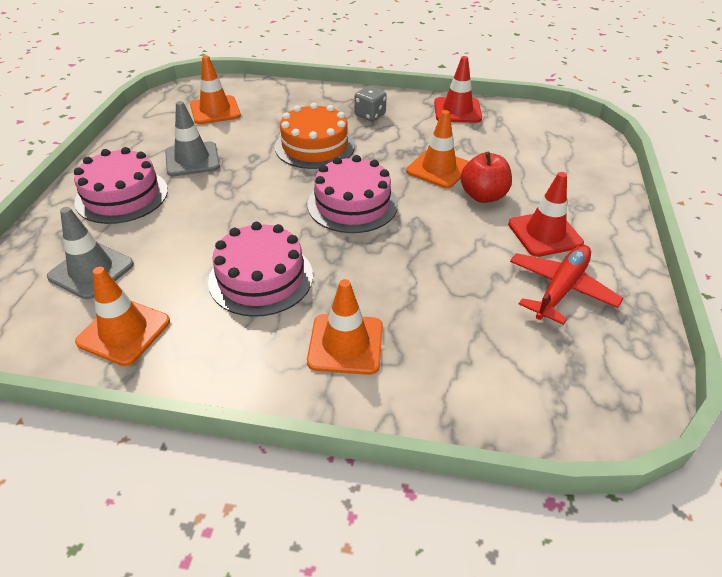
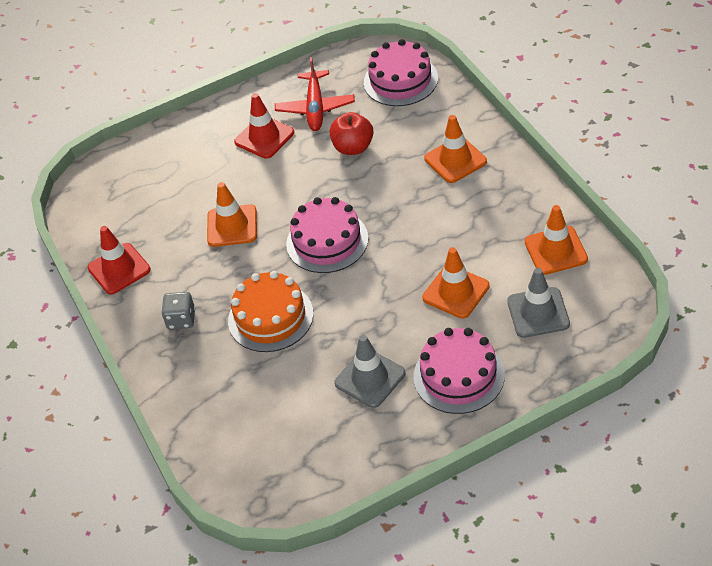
camera: 120 degrees left, 5 degrees up
(215, 110) = (278, 436): orange traffic cone -> orange traffic cone (456, 292)
(261, 278) = (448, 229): pink cake -> pink cake (400, 80)
(483, 196) = (247, 185): red apple -> red apple (353, 147)
(561, 289) = (315, 108): red plane -> red plane turned 90 degrees counterclockwise

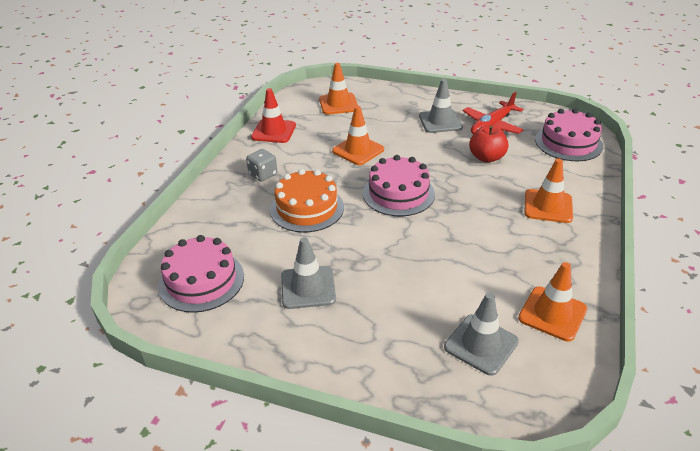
camera: 40 degrees right, 10 degrees down
(264, 137) = (440, 121): red traffic cone -> grey traffic cone
(456, 292) = (438, 282): orange traffic cone -> orange traffic cone (338, 104)
(459, 376) = (364, 336): pink cake -> pink cake (201, 281)

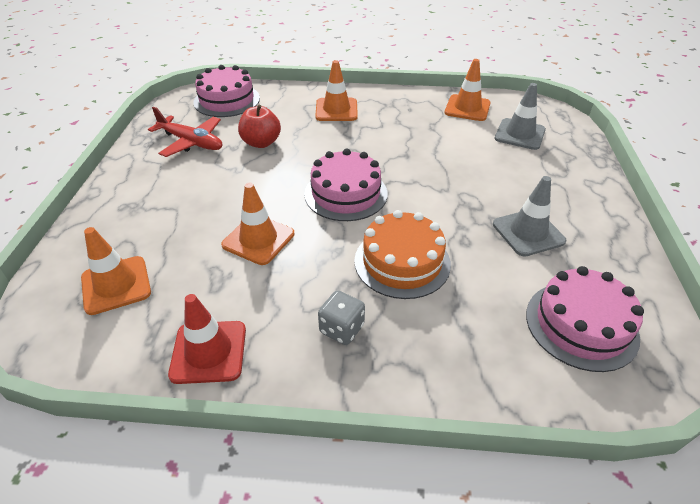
camera: 105 degrees left, 5 degrees up
(440, 121) = (181, 178): grey traffic cone -> none

